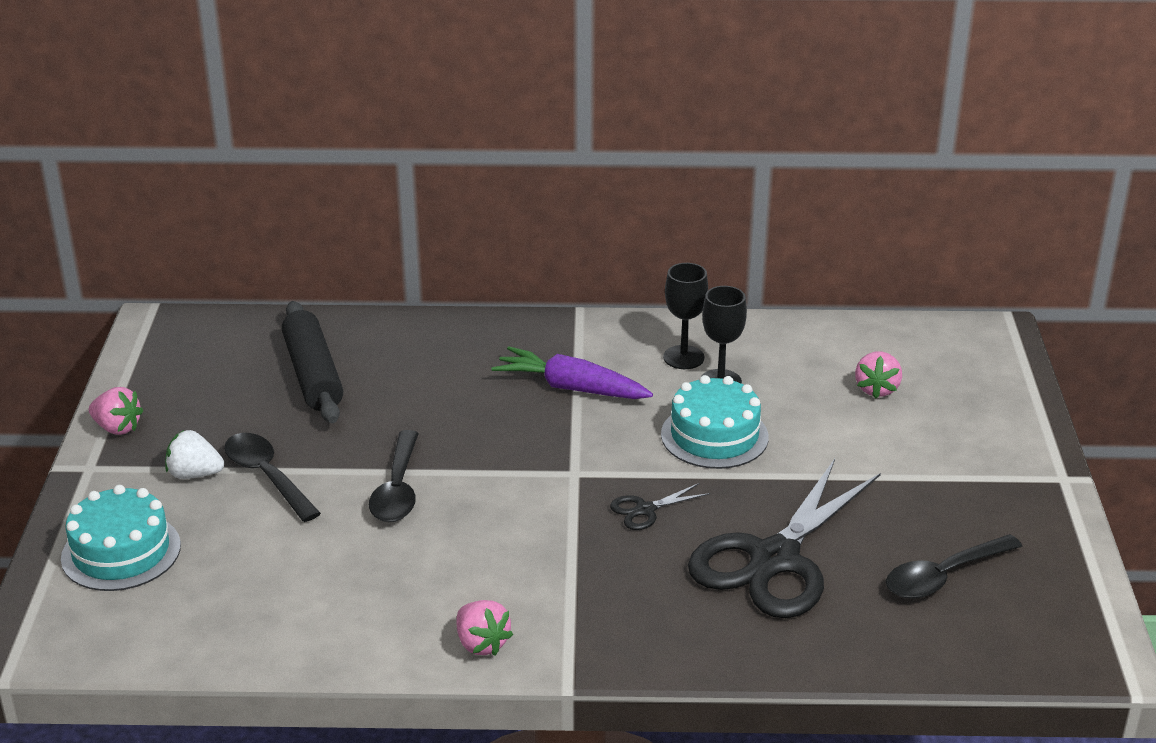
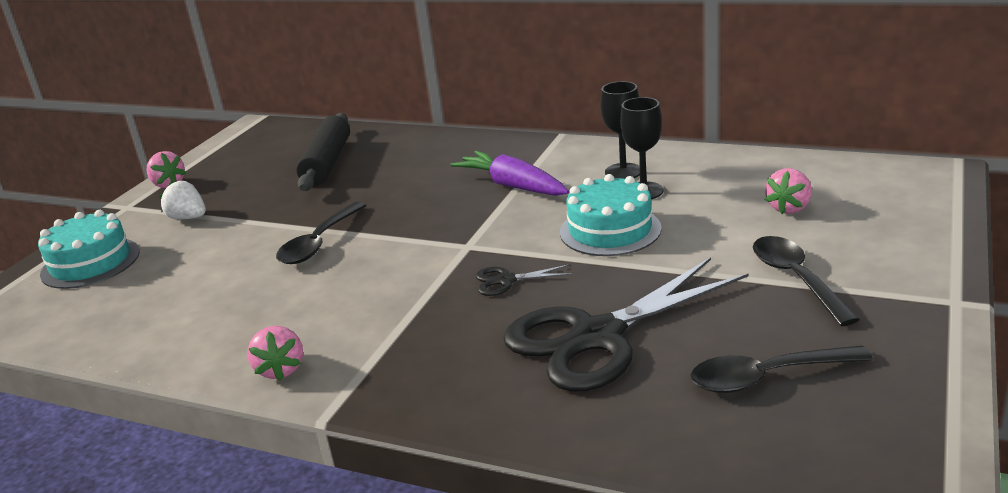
camera: 25 degrees right, 5 degrees down
(267, 476) = (235, 224): black spoon -> black spoon (796, 278)

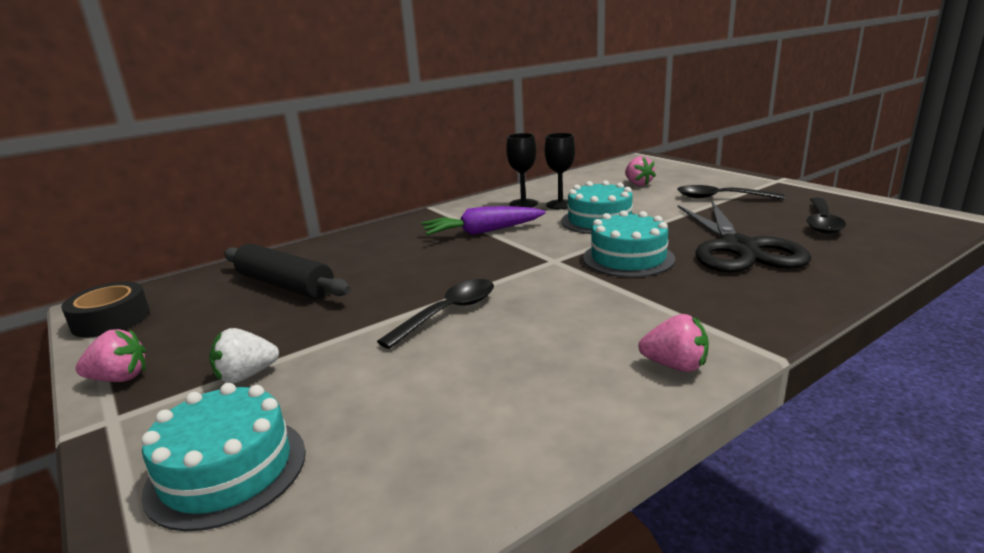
camera: 60 degrees left, 5 degrees down
(238, 140) = (111, 319): none -> black tape
(319, 243) = (448, 313): black spoon -> black spoon turned 105 degrees counterclockwise
(506, 281) = (628, 258): black scissors -> turquoise cake

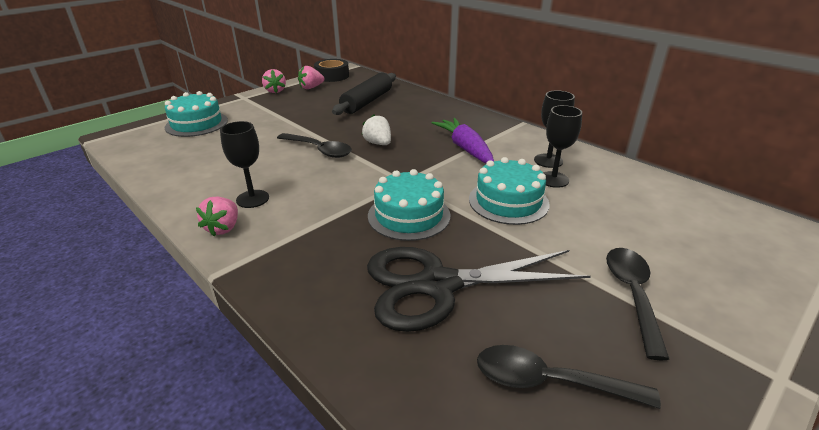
camera: 80 degrees right, 10 degrees up
(246, 376) = (266, 113): white strawberry -> white strawberry (378, 143)
(593, 352) = (252, 199): none -> black goblet
(638, 184) = (662, 229): pink strawberry -> pink strawberry (311, 87)

